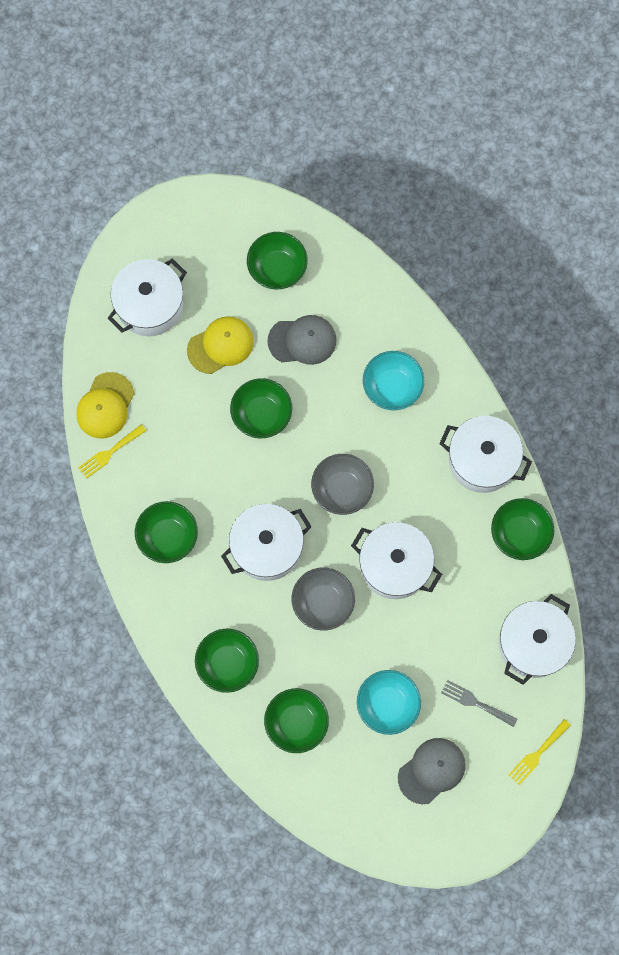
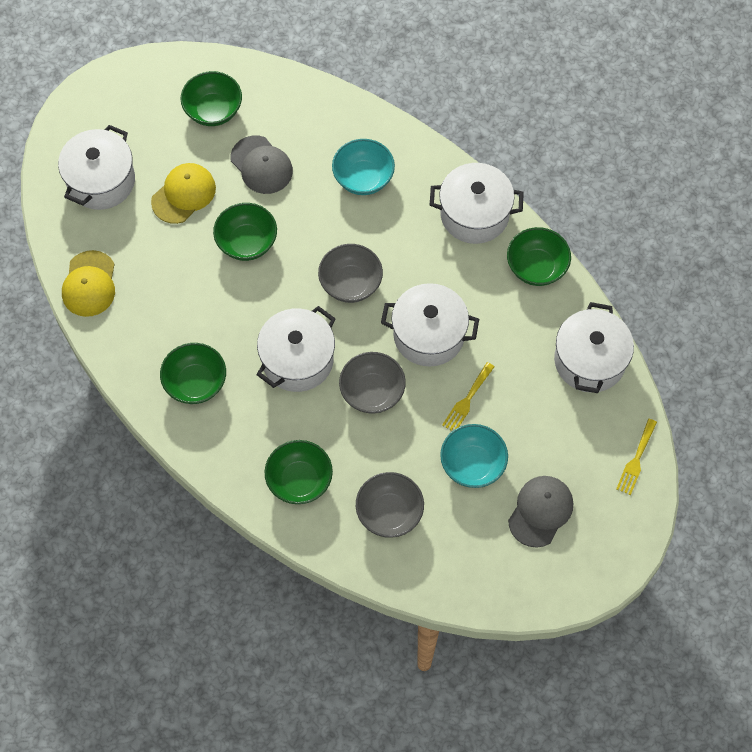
camera: 20 degrees left, 10 degrees down
(109, 453) = (109, 325): yellow fork -> yellow fork (467, 400)
(296, 722) = (389, 513): green bowl -> grey bowl
(302, 340) = (261, 165): grey cap -> grey cap turned 75 degrees clockwise
(475, 702) = (557, 433): grey fork -> none

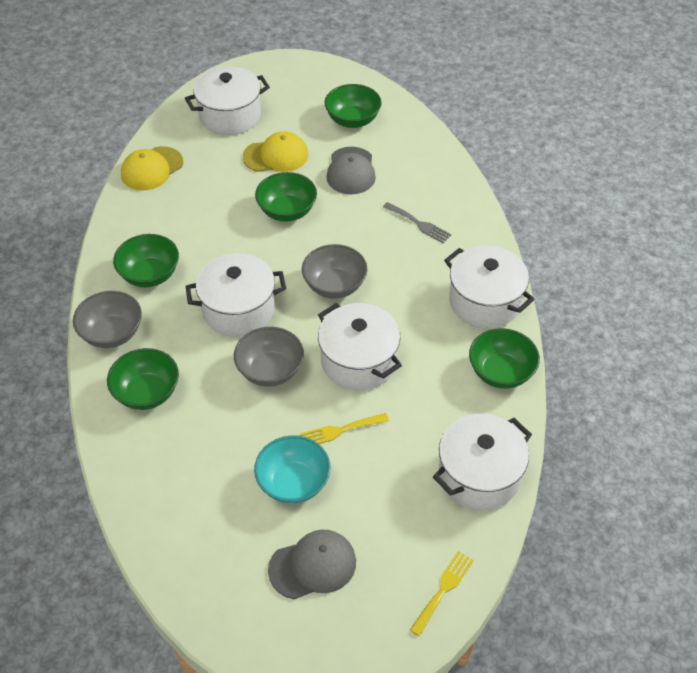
camera: 40 degrees right, 15 degrees down
(363, 178) = (419, 224): turquoise bowl -> grey fork
(389, 513) = (187, 468): grey bowl -> grey bowl (112, 333)
(636, 460) = (443, 589): yellow fork -> yellow fork turned 150 degrees clockwise

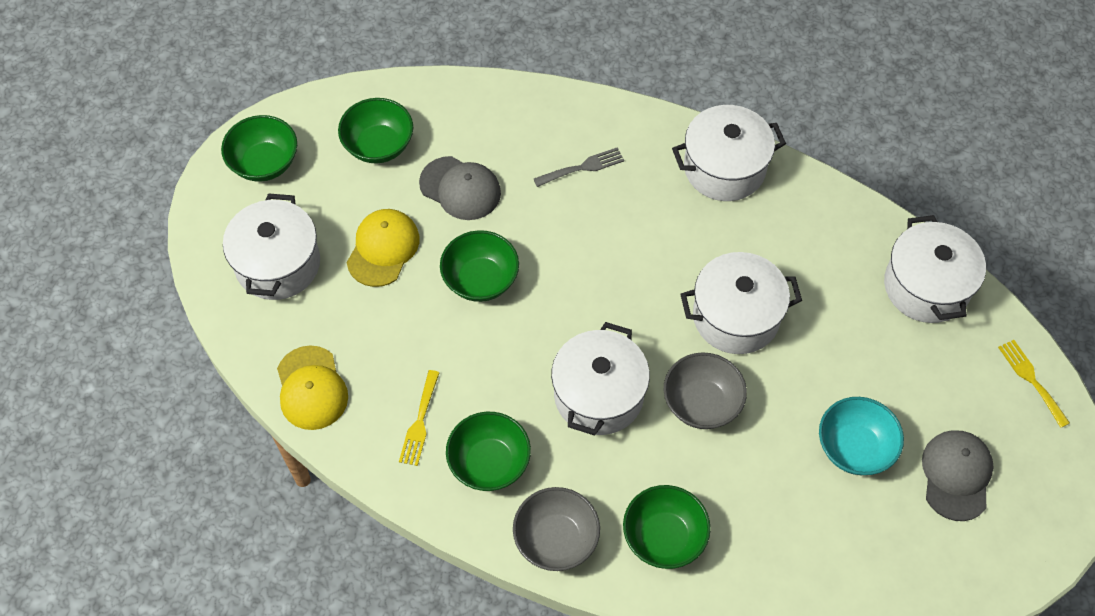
camera: 60 degrees left, 10 degrees up
(334, 285) = (621, 288): grey bowl -> none
(340, 430) = (813, 376): yellow fork -> yellow fork (420, 422)
(501, 372) = (819, 203): green bowl -> green bowl (264, 163)

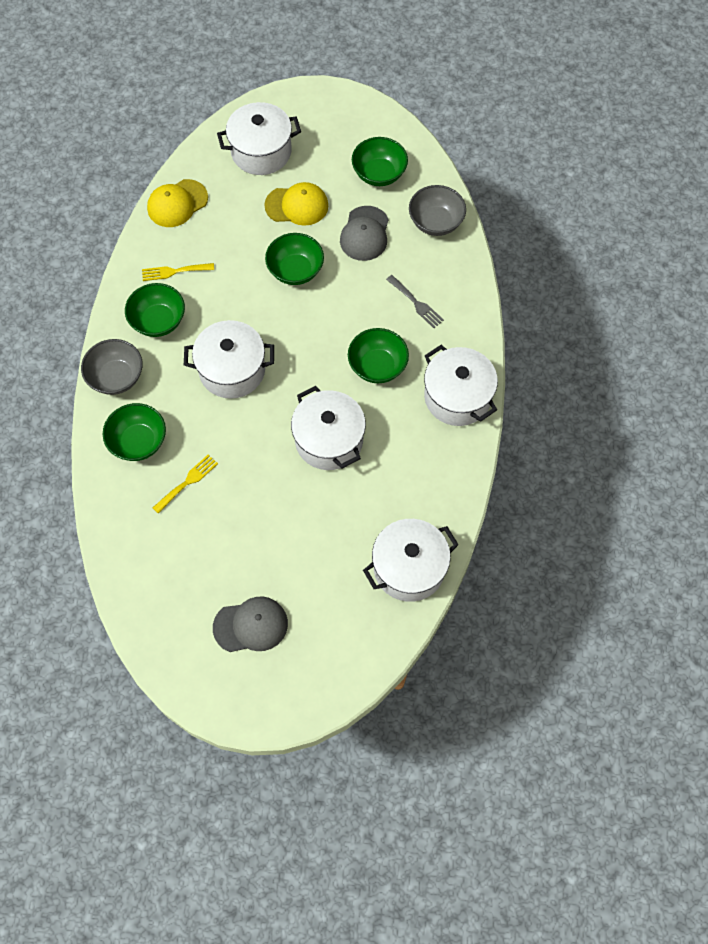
camera: 70 degrees right, 5 degrees up
(264, 163) = (336, 115): green bowl -> green bowl (377, 366)
(701, 403) = (249, 437): grey bowl -> grey bowl (435, 222)
(854, 448) = (249, 548): turquoise bowl -> none
(1031, 379) = (354, 665): yellow fork -> yellow fork (187, 482)

